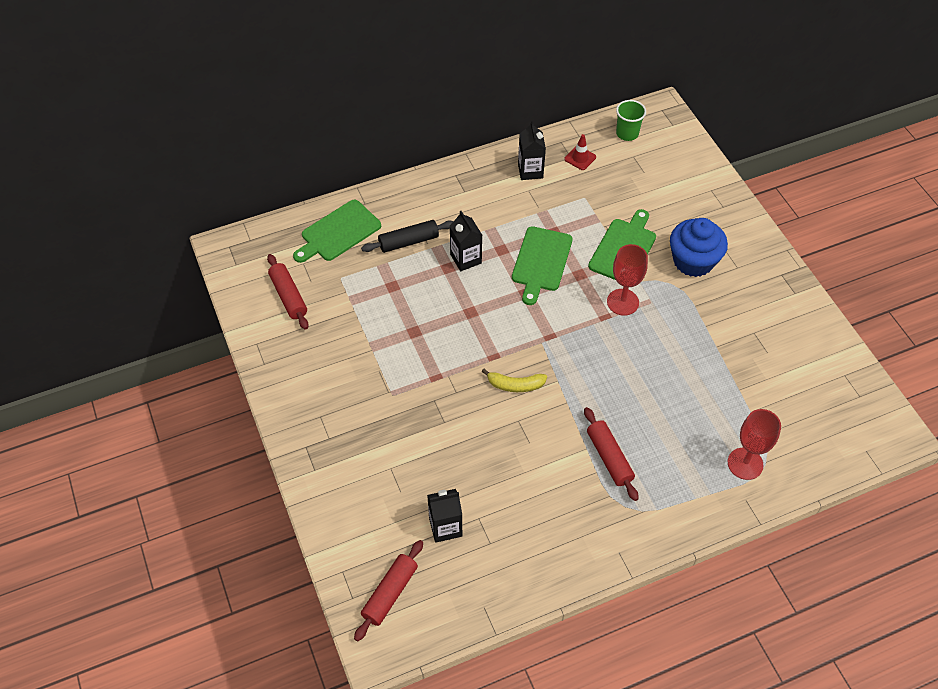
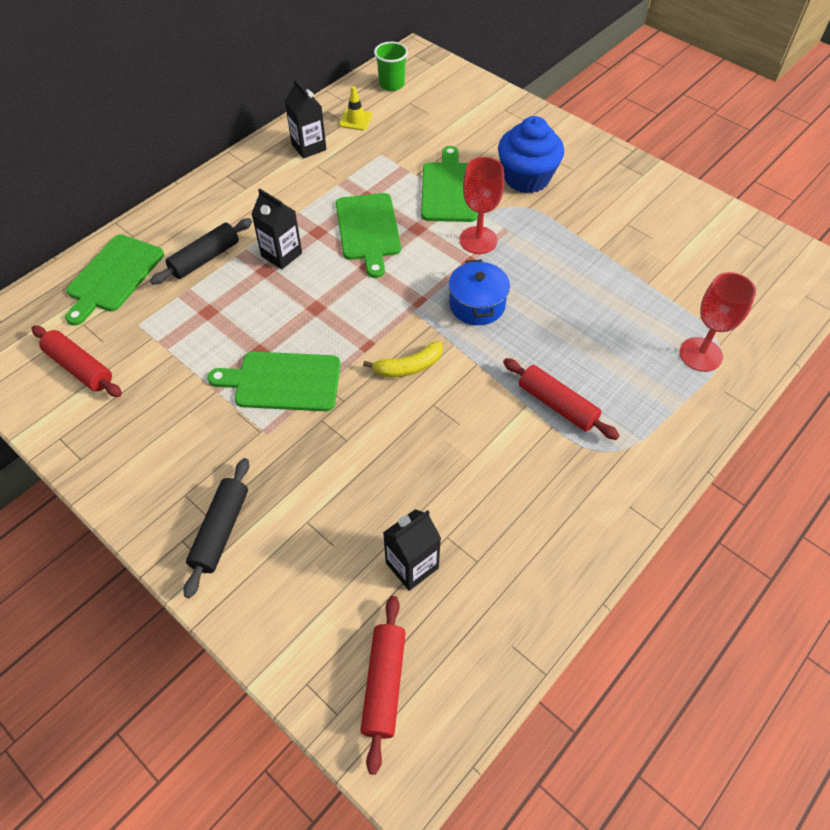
camera: 25 degrees left, 0 degrees up
(333, 450) = (221, 530): none -> black rolling pin
(421, 361) = (283, 381): none -> green cutting board
(580, 158) = (355, 120): red traffic cone -> yellow traffic cone
(592, 356) = (477, 305): none -> blue pot

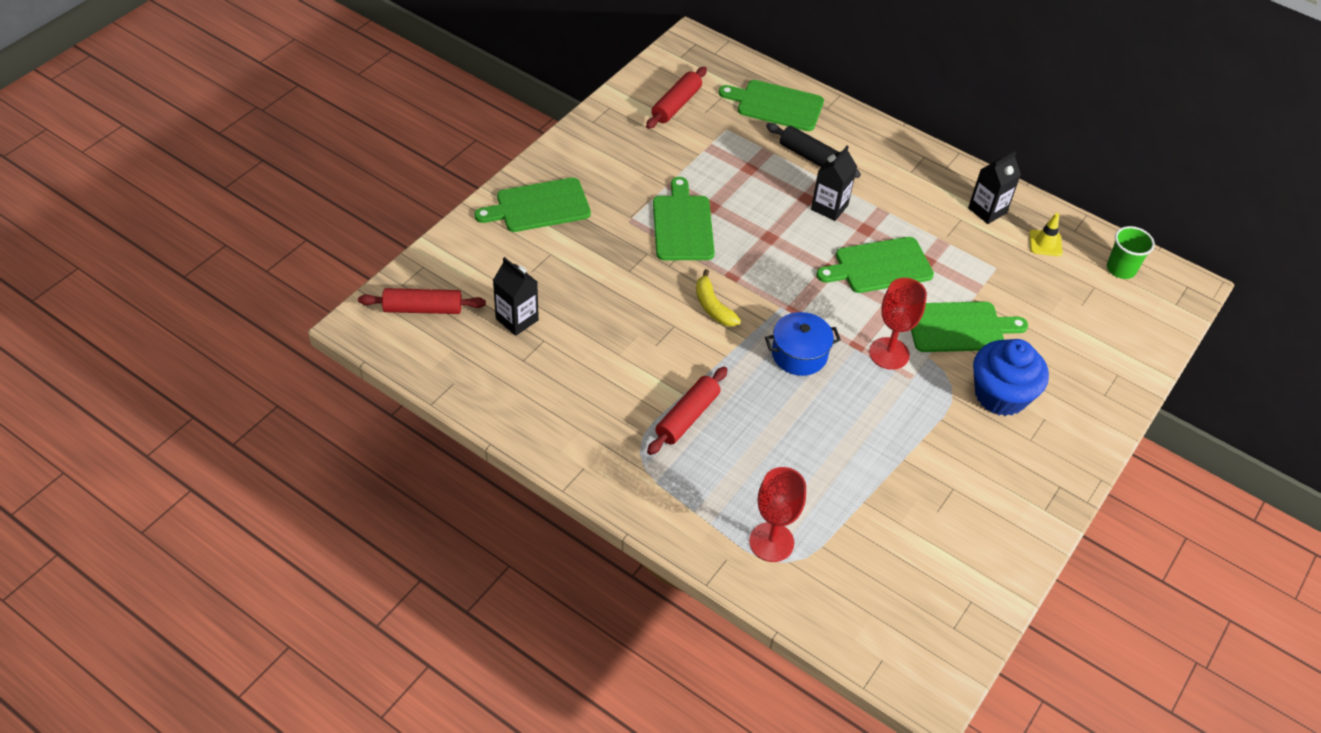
camera: 80 degrees right, 5 degrees down
(221, 530) = (539, 206): black rolling pin -> green cutting board

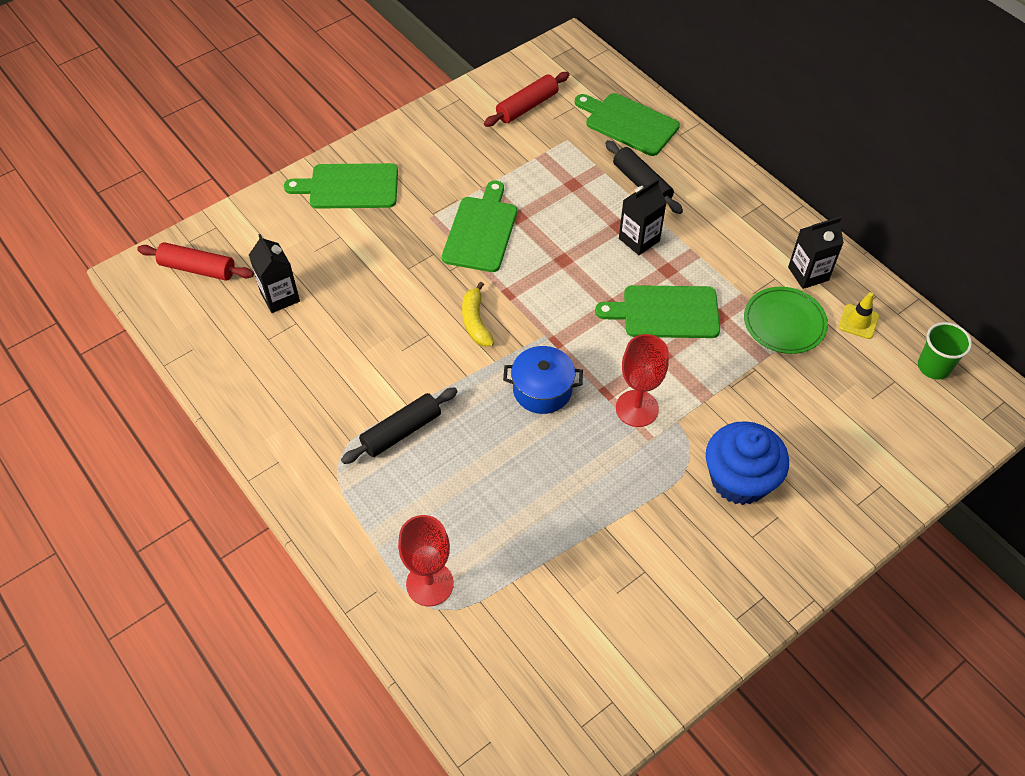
camera: 20 degrees right, 5 degrees up
(687, 417) = (401, 431): red rolling pin -> black rolling pin
(959, 327) = (725, 395): green cutting board -> none
(984, 256) = (784, 323): none -> green plate

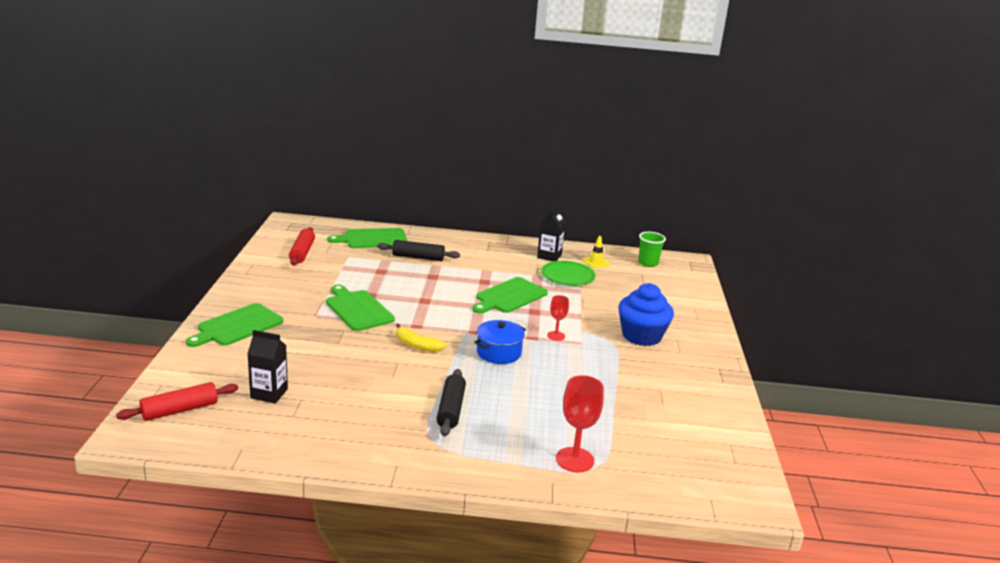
camera: 50 degrees left, 30 degrees down
(637, 408) = (556, 336): red goblet -> red goblet, size x0.59
(639, 240) = (451, 277): black carton -> none

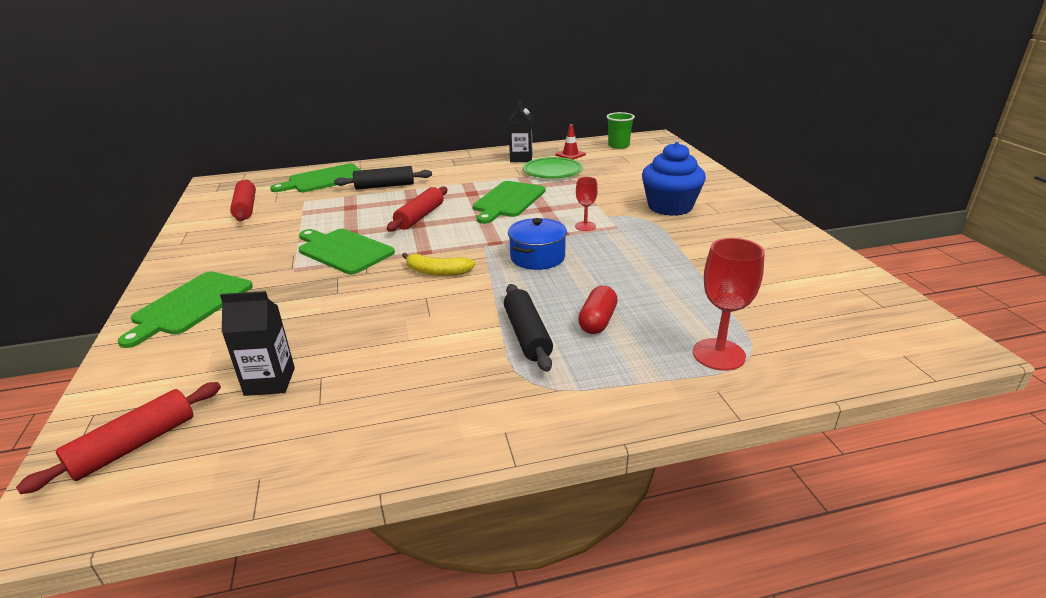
camera: 15 degrees left, 5 degrees up
(430, 294) = (420, 217): none -> red rolling pin
(507, 413) = (597, 321): none -> red capsule
(596, 262) = (570, 154): yellow traffic cone -> red traffic cone

